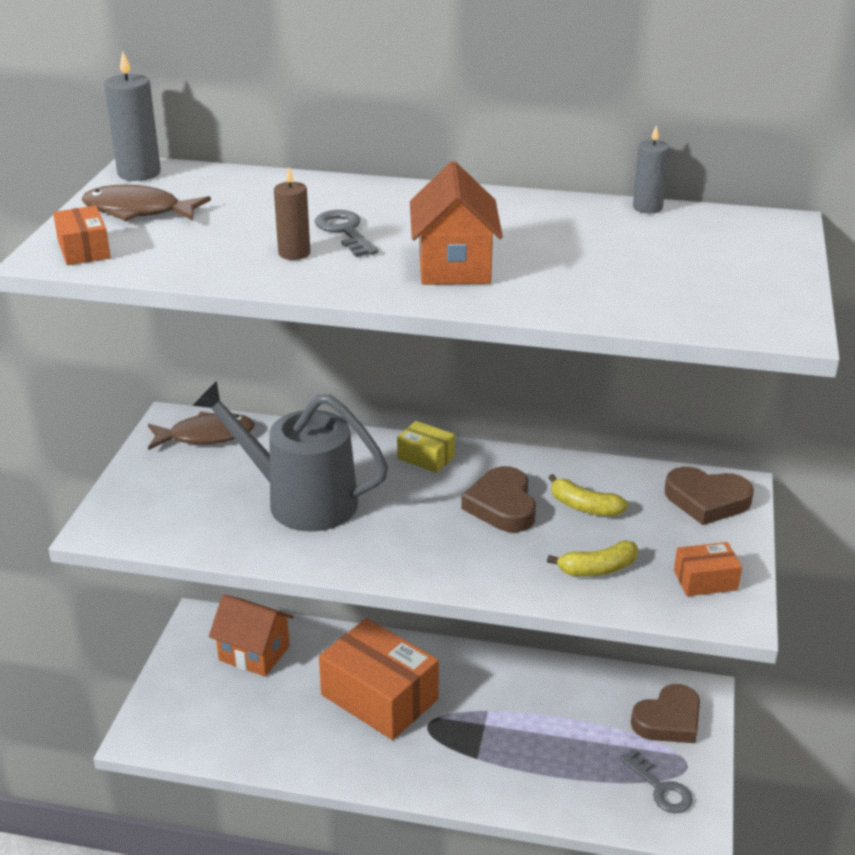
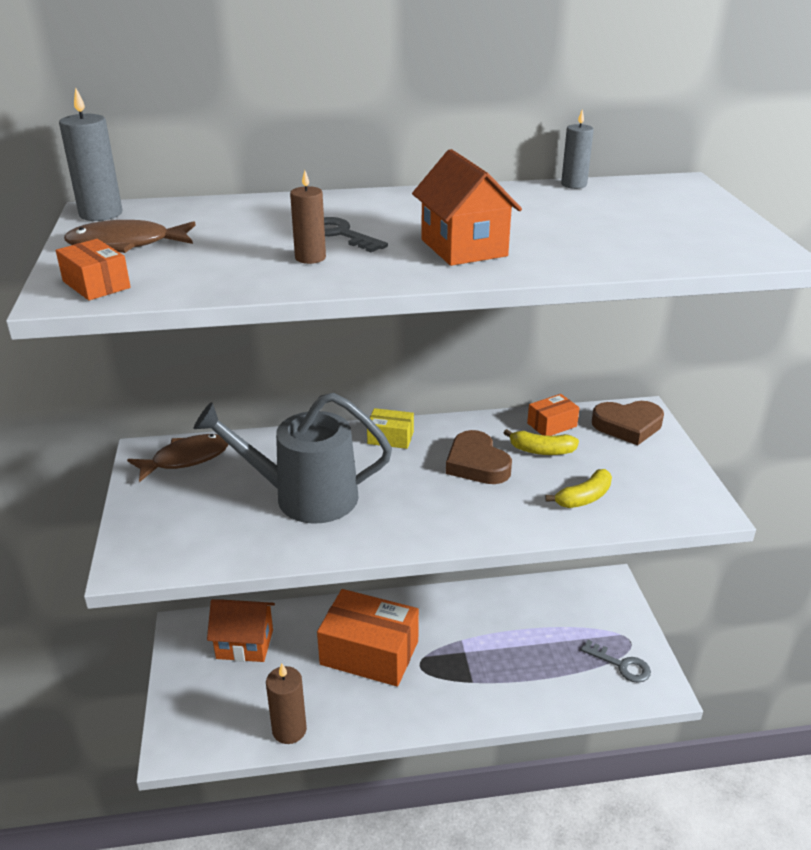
camera: 20 degrees left, 0 degrees up
(260, 752) = (289, 730): none -> brown candle
(668, 720) = (599, 609): brown heart -> none
(705, 580) = (669, 487): orange box -> orange box (552, 425)

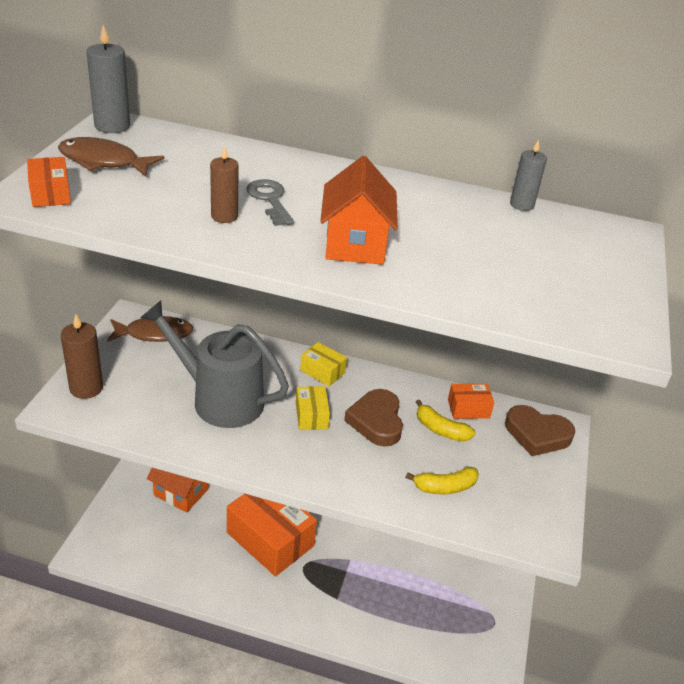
camera: 20 degrees right, 5 degrees up
(289, 730) = (174, 575): brown candle -> brown candle (86, 388)
(410, 480) = (311, 415): none -> yellow box
(621, 665) = (473, 639): grey key -> none

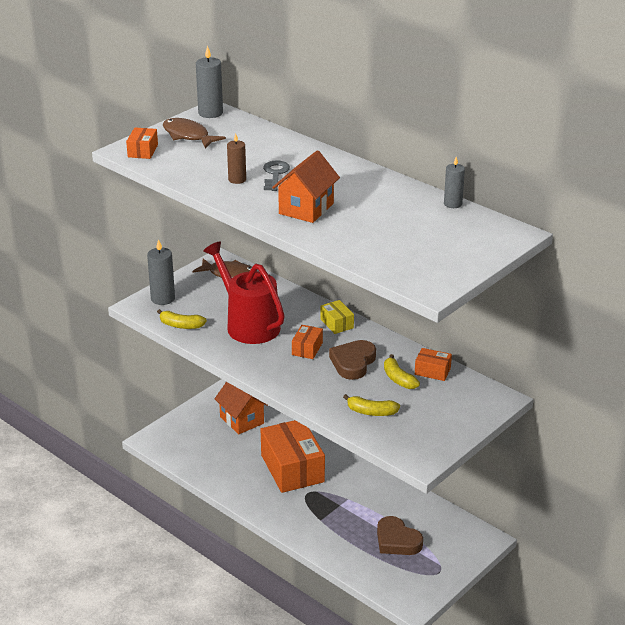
camera: 30 degrees right, 5 degrees down
(86, 388) = (163, 298): brown candle -> grey candle
(133, 423) = (181, 325): none -> yellow banana
(219, 399) = (248, 324): grey watering can -> red watering can
(311, 415) = (307, 349): yellow box -> orange box
(537, 434) = (474, 399): brown heart -> brown heart (397, 540)

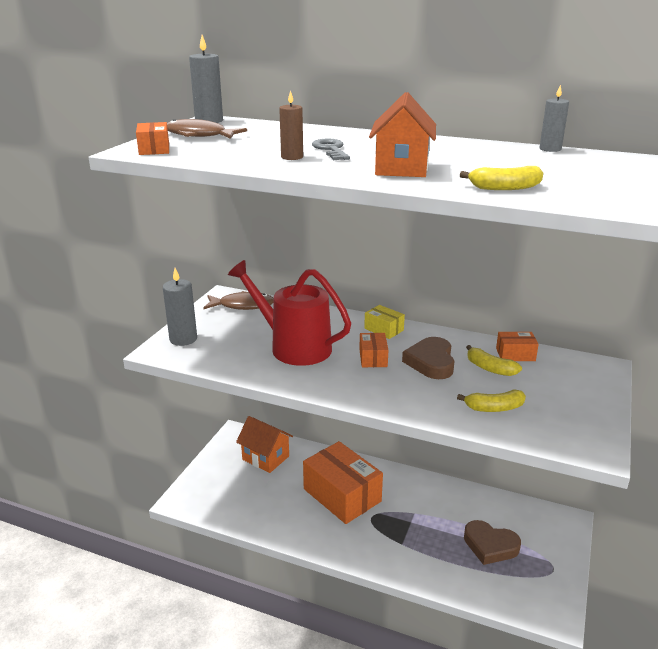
camera: 20 degrees left, 5 degrees down
(181, 325) = (219, 361): yellow banana -> yellow banana (505, 188)

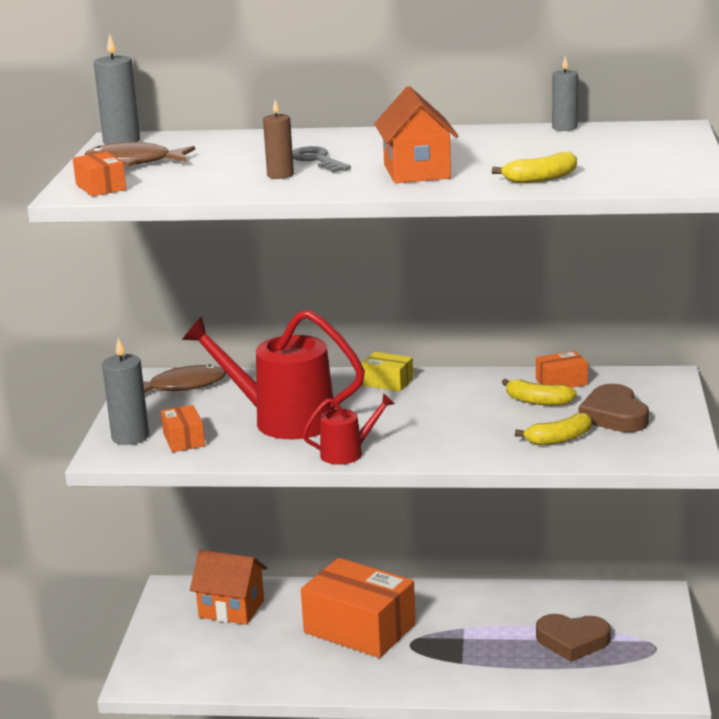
camera: 15 degrees left, 5 degrees down
(323, 385) = (347, 453): none -> red watering can
(373, 358) = (391, 415): orange box -> orange box (184, 439)
(431, 362) = (464, 407): brown heart -> brown heart (614, 415)

